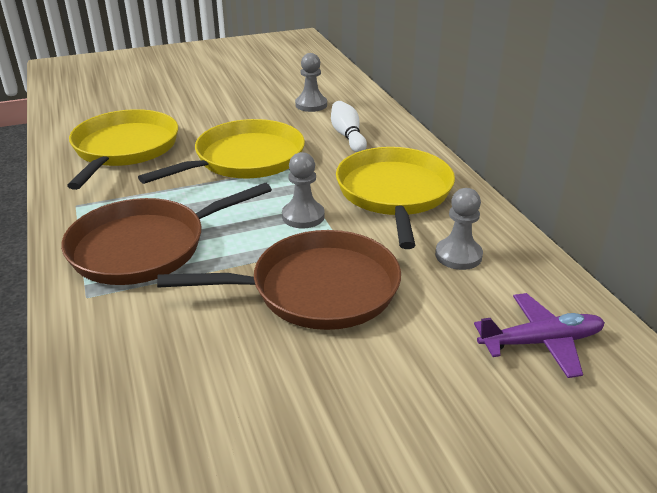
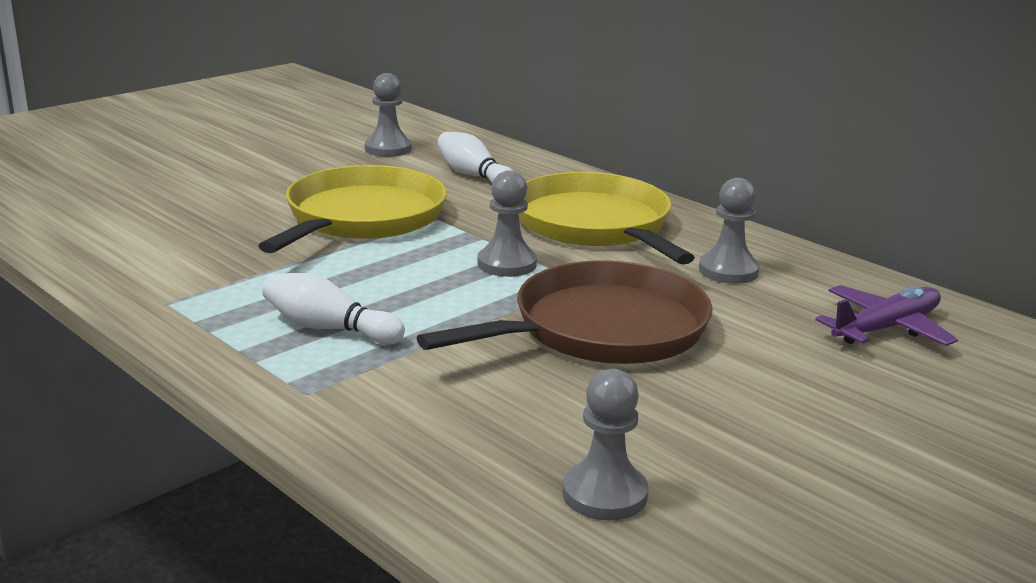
camera: 25 degrees left, 10 degrees down
(124, 149) = (166, 230): yellow pan -> none
(145, 247) = (329, 328): brown pan -> white bowling pin
(188, 442) = (604, 494): none -> grey pawn

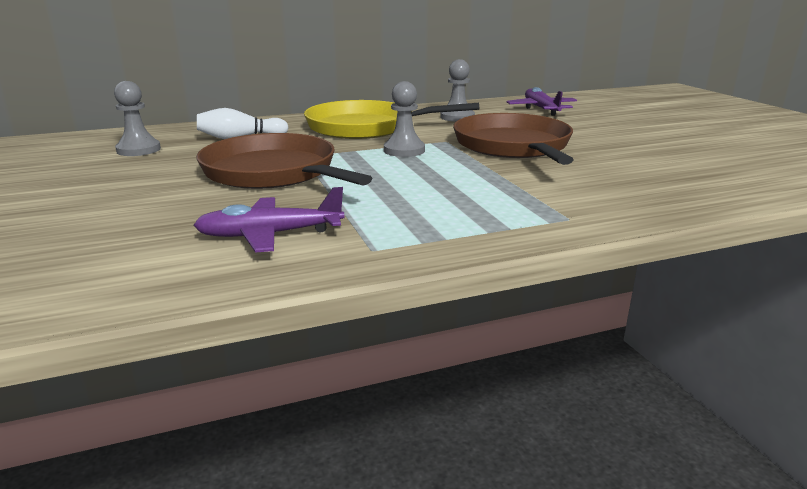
camera: 65 degrees left, 0 degrees up
(184, 254) = (270, 235): none -> purple plane
(329, 328) = (469, 202): white bowling pin -> none
(362, 218) = (274, 172): yellow pan -> brown pan
(604, 494) = (701, 171): grey pawn -> none

